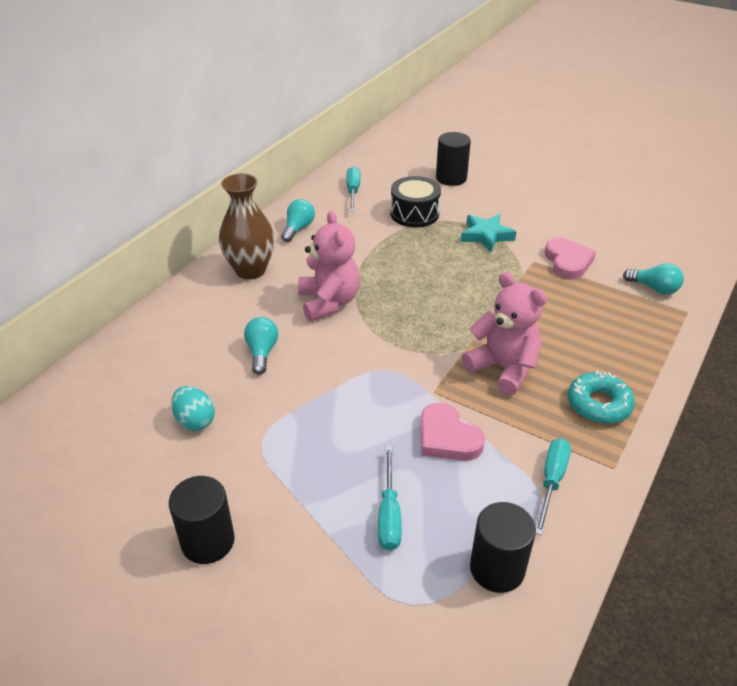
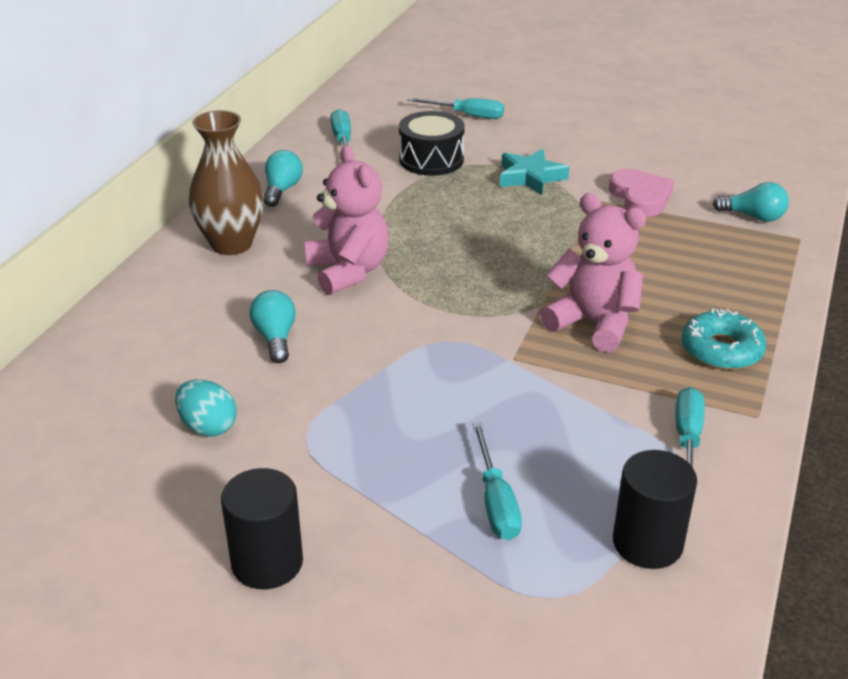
camera: 10 degrees left, 5 degrees down
(447, 437) = (545, 407): pink heart -> none
(451, 178) = (467, 115): black cylinder -> turquoise screwdriver

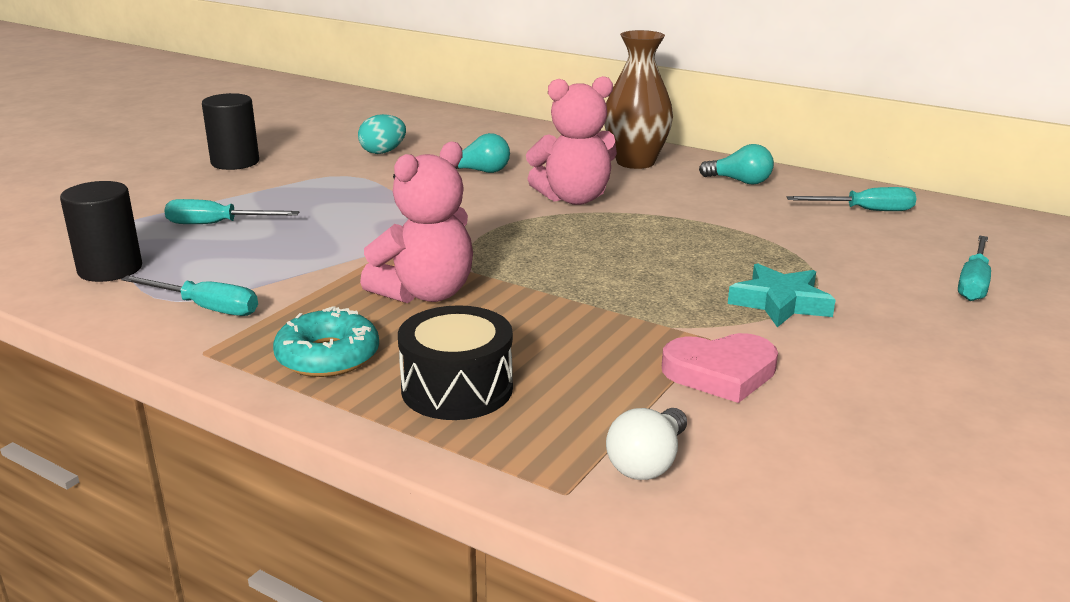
camera: 100 degrees right, 10 degrees down
(431, 160) = (823, 250): black drum -> black drum (457, 389)
(753, 217) = (647, 462): turquoise light bulb -> white light bulb

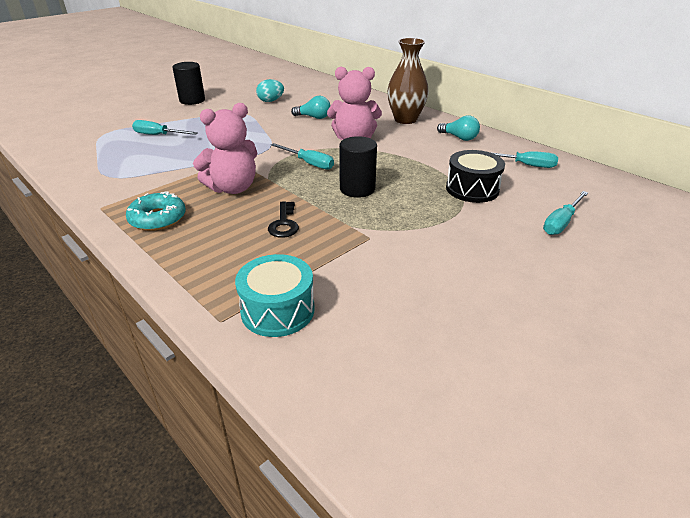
camera: 15 degrees right, 10 degrees up
(110, 269) = (91, 155): black cylinder -> black cylinder (357, 189)
(206, 308) = (119, 182): turquoise screwdriver -> turquoise screwdriver (308, 163)
(457, 389) = (208, 247): black drum -> black drum (472, 189)
(557, 336) = (284, 223): none -> black key
(647, 462) = (278, 310): white light bulb -> turquoise drum
(721, 372) = (360, 260): pink heart -> none
(780, 303) = (427, 220): turquoise star -> none

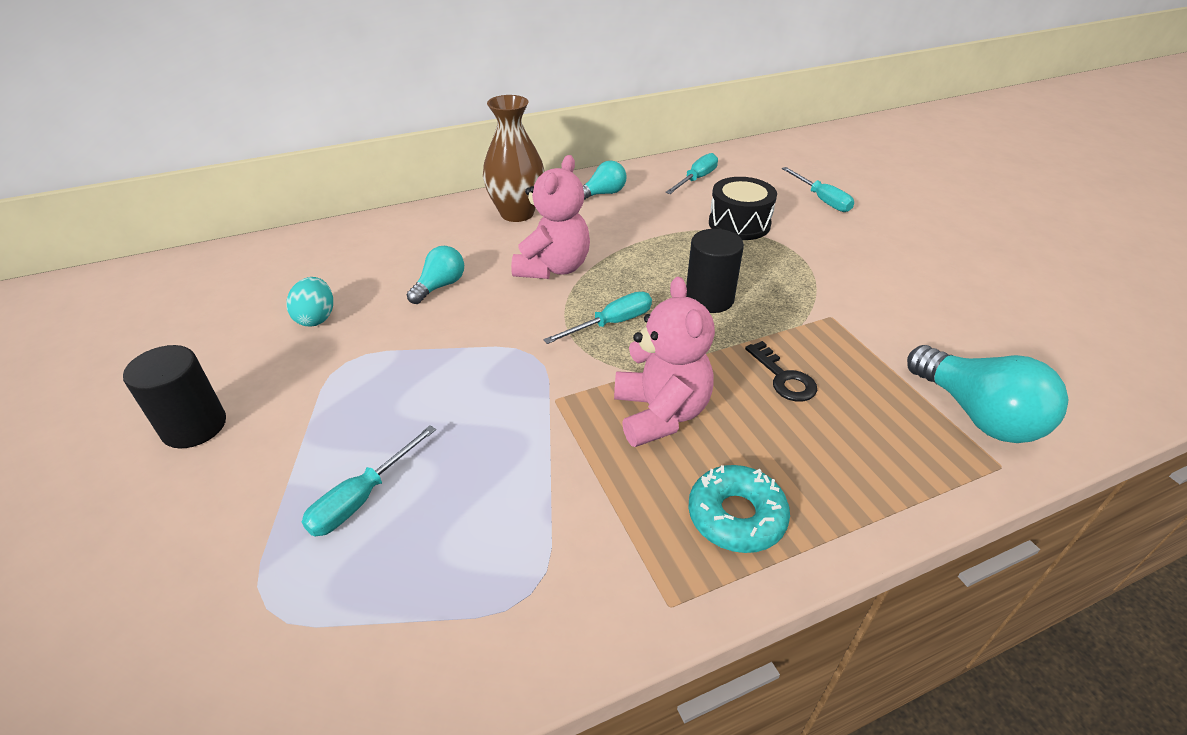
camera: 70 degrees left, 5 degrees up
(278, 310) = (976, 414): turquoise drum -> turquoise light bulb
(284, 223) = (783, 377): black key -> black key turned 45 degrees clockwise

